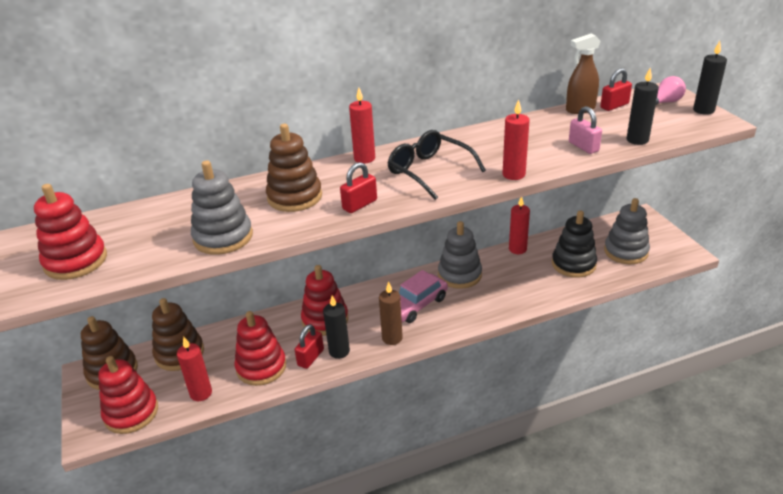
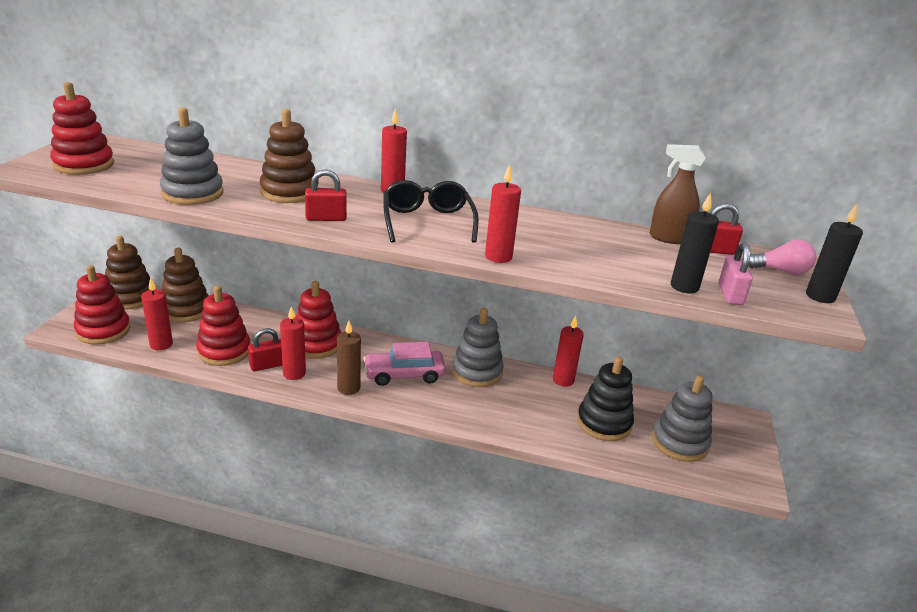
camera: 30 degrees right, 5 degrees down
(339, 351) = (294, 373): black candle -> red candle
(583, 147) = (612, 267): pink padlock -> pink padlock (730, 294)

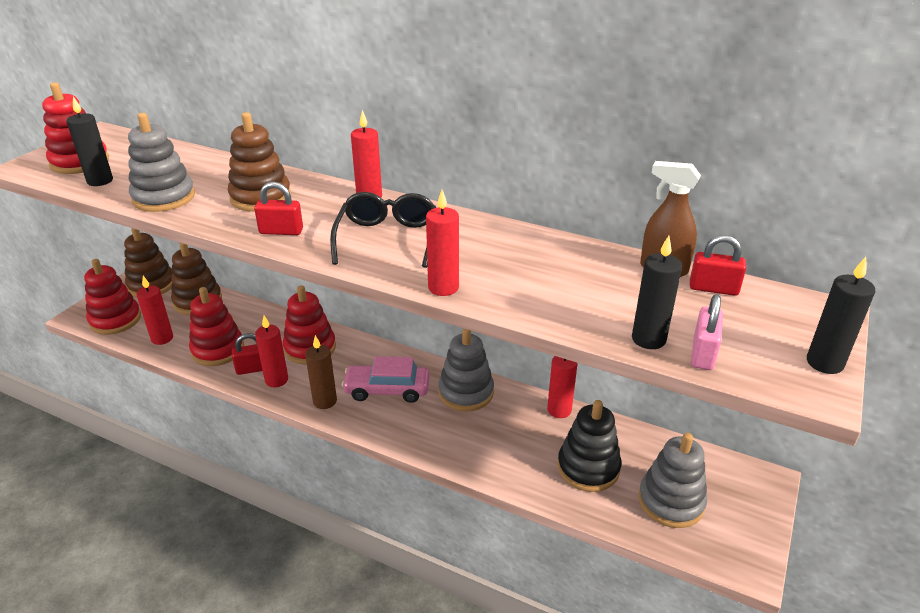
camera: 15 degrees right, 5 degrees up
(116, 180) = (100, 181): none -> black candle
(781, 271) = (789, 322): pink light bulb -> none

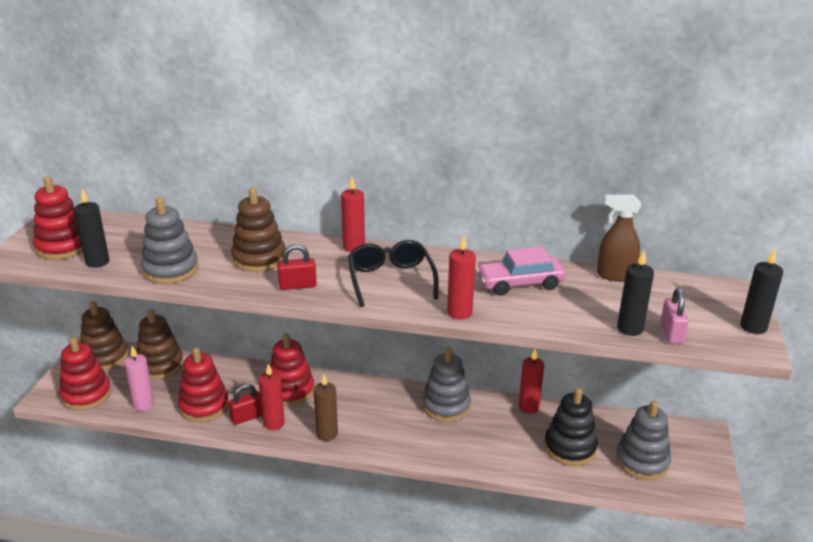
camera: 15 degrees left, 5 degrees down
(162, 338) = (143, 404): red candle -> pink candle
(387, 390) = (377, 415): pink car -> pink car (519, 283)
(713, 288) = (657, 285): red padlock -> none

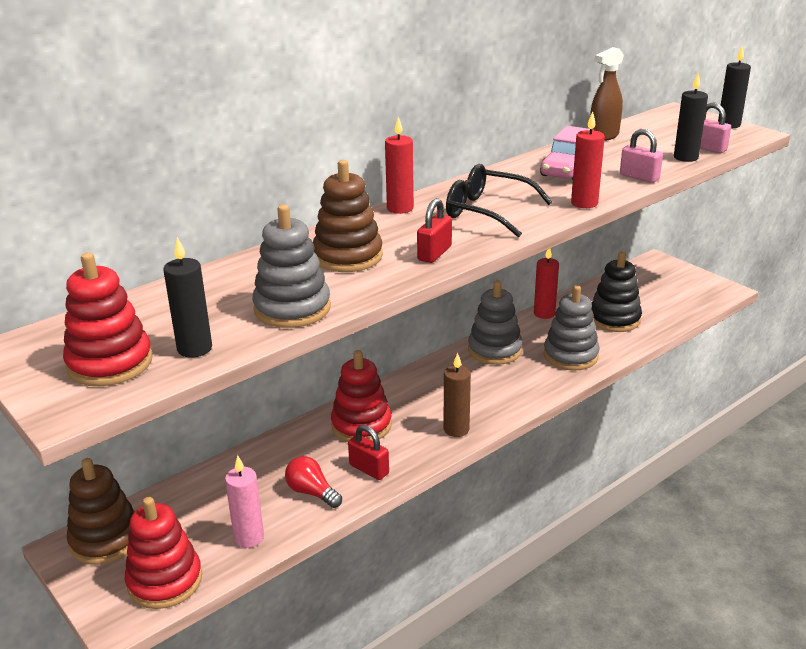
camera: 50 degrees left, 0 degrees up
(160, 365) = (190, 499): brown stacking toy -> none
(204, 406) = (311, 492): red stacking toy -> red light bulb
(247, 417) = (369, 469): red padlock -> red padlock turned 60 degrees counterclockwise
(274, 423) = (400, 456): red candle -> none
(549, 320) = (639, 177): none -> pink padlock
(642, 461) = (661, 298): grey stacking toy -> grey stacking toy (570, 355)

